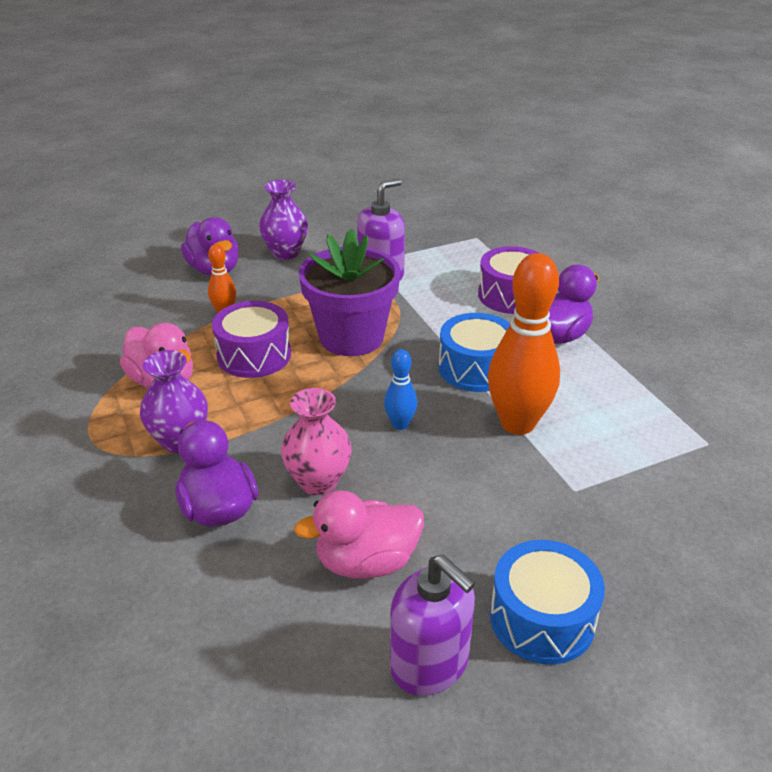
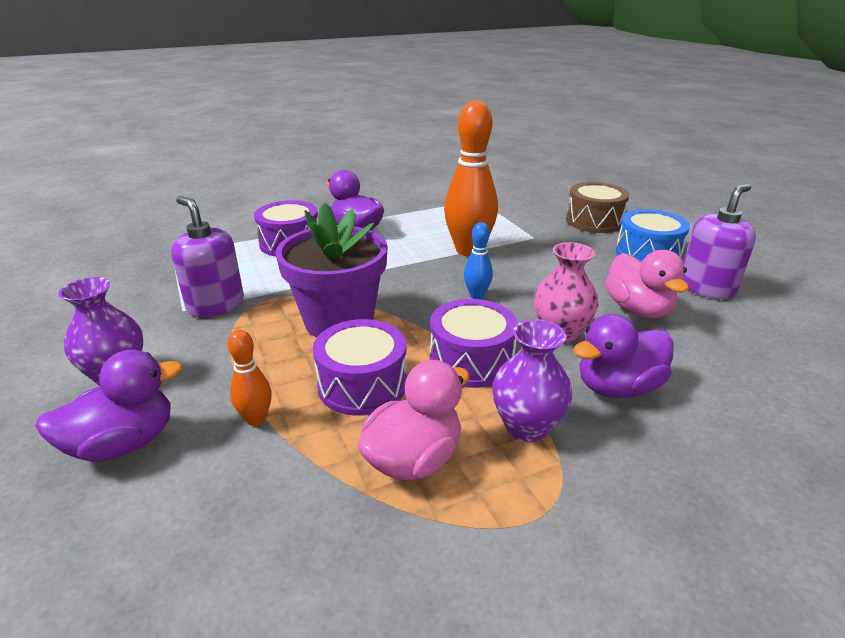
camera: 90 degrees left, 5 degrees down
(278, 415) = (471, 360): none -> purple drum
(476, 368) = (398, 262): blue drum -> none
(663, 575) = (594, 221): none -> brown drum

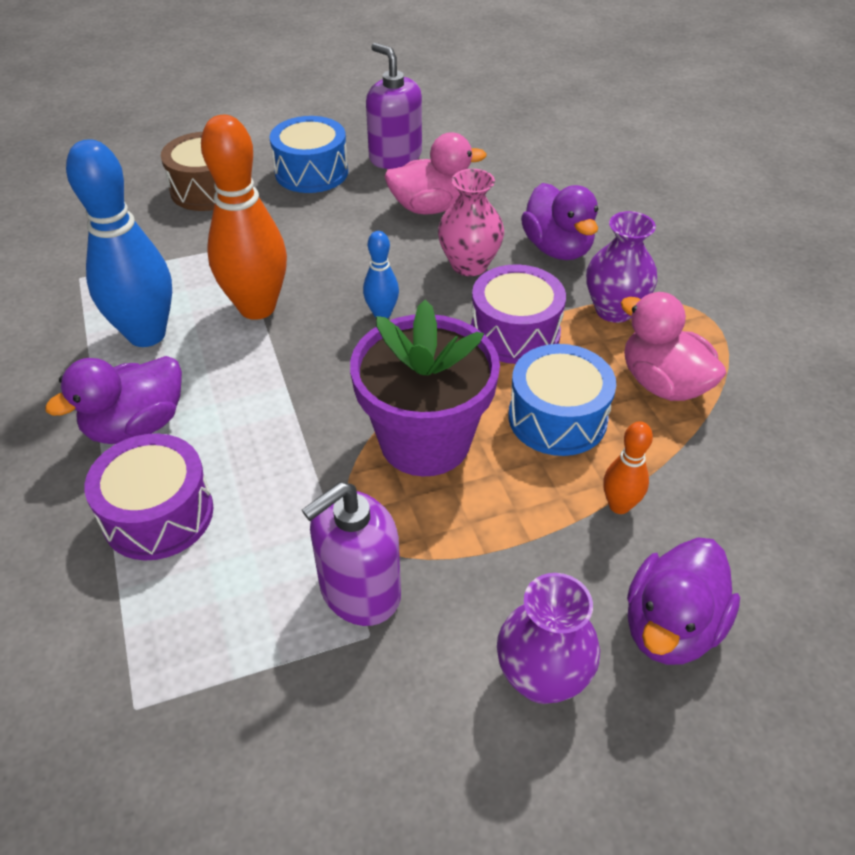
camera: 85 degrees left, 15 degrees up
(124, 443) = (670, 627): purple duck -> purple duck turned 120 degrees counterclockwise
(362, 385) = (557, 418): purple drum -> blue drum
(433, 222) = (146, 334): none -> blue bowling pin

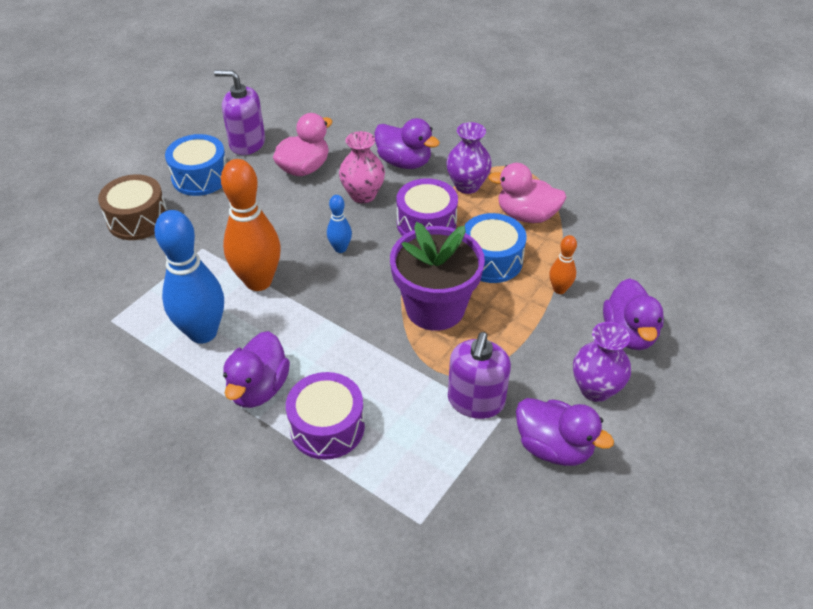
camera: 35 degrees left, 0 degrees up
(401, 723) = (553, 447): none -> purple duck

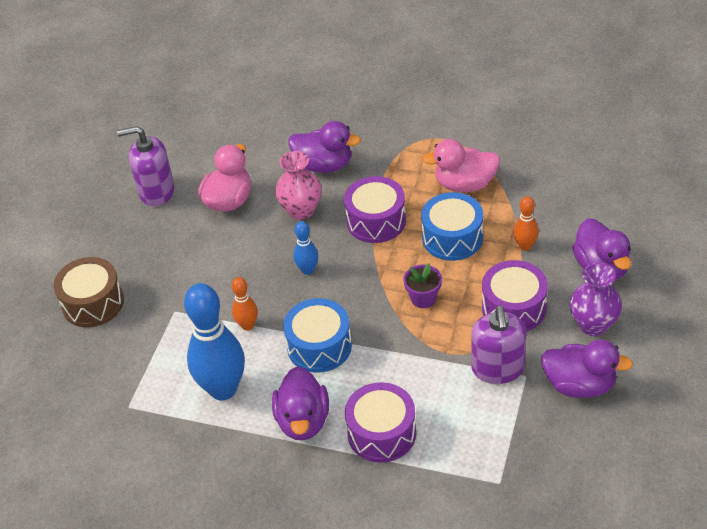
camera: 15 degrees left, 0 degrees up
(200, 177) = (129, 241): blue drum -> blue drum (319, 346)
(258, 281) = (247, 325): orange bowling pin -> orange bowling pin, size x0.48
(435, 308) = (423, 298): purple flower pot -> purple flower pot, size x0.44
(467, 185) = (396, 171): purple vase -> none
(520, 345) = (513, 308): none -> purple drum

